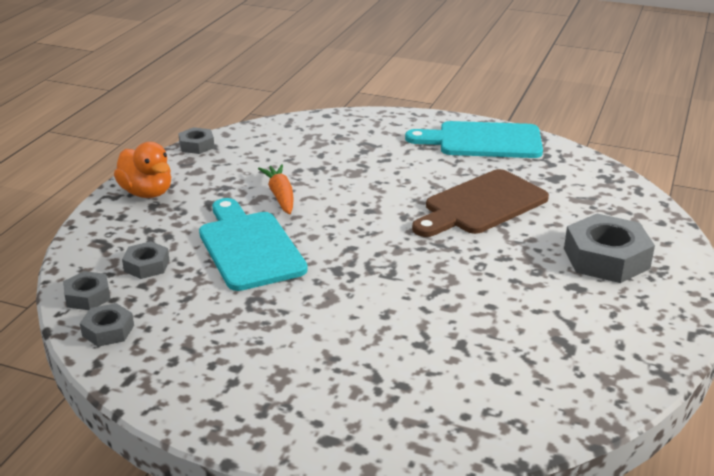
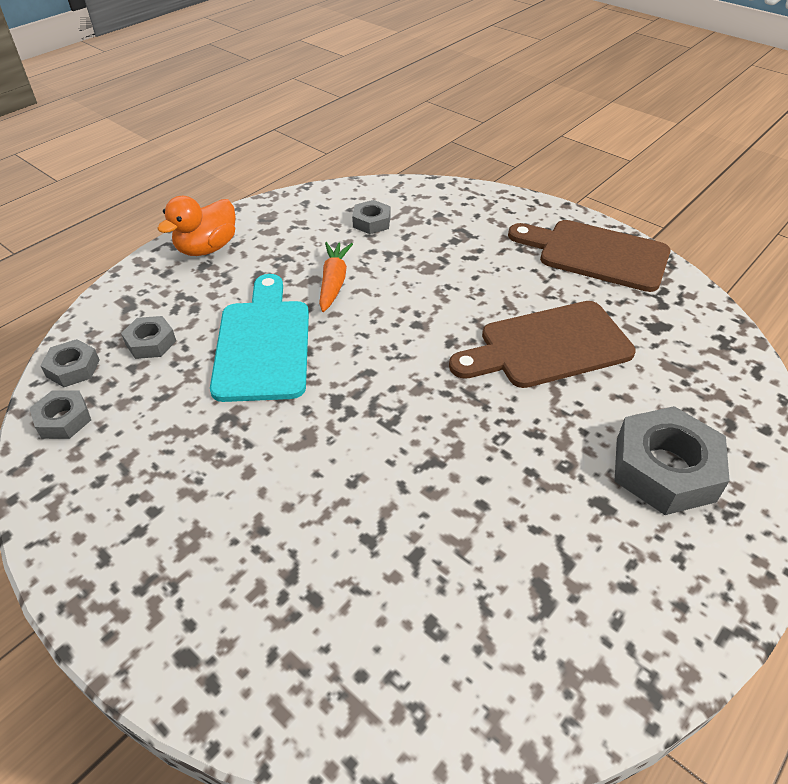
camera: 20 degrees right, 15 degrees up
(147, 193) = (207, 248): orange duck -> orange duck turned 60 degrees clockwise
(196, 145) = (289, 198): grey nut -> grey nut (371, 222)
(483, 141) = (596, 254): turquoise cutting board -> brown cutting board

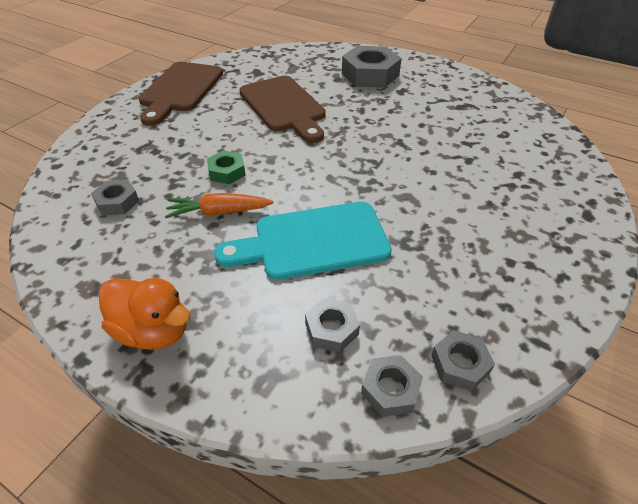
camera: 100 degrees left, 0 degrees up
(402, 289) = (227, 172): none -> green nut

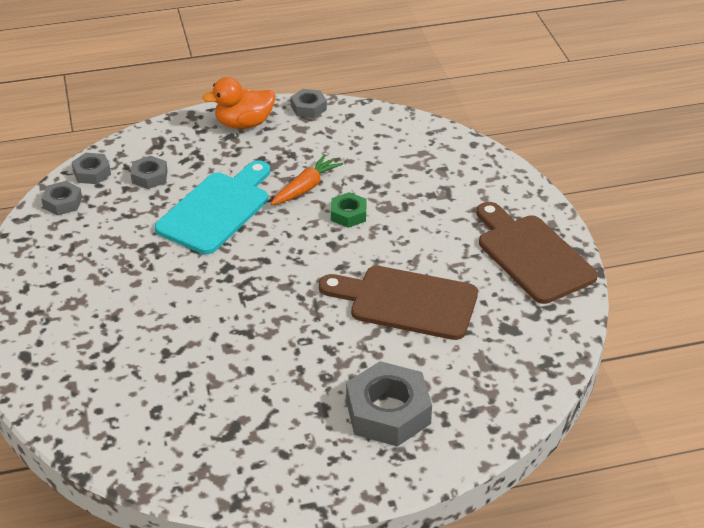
camera: 135 degrees right, 5 degrees down
(117, 202) = (382, 153): grey nut -> grey nut (308, 107)

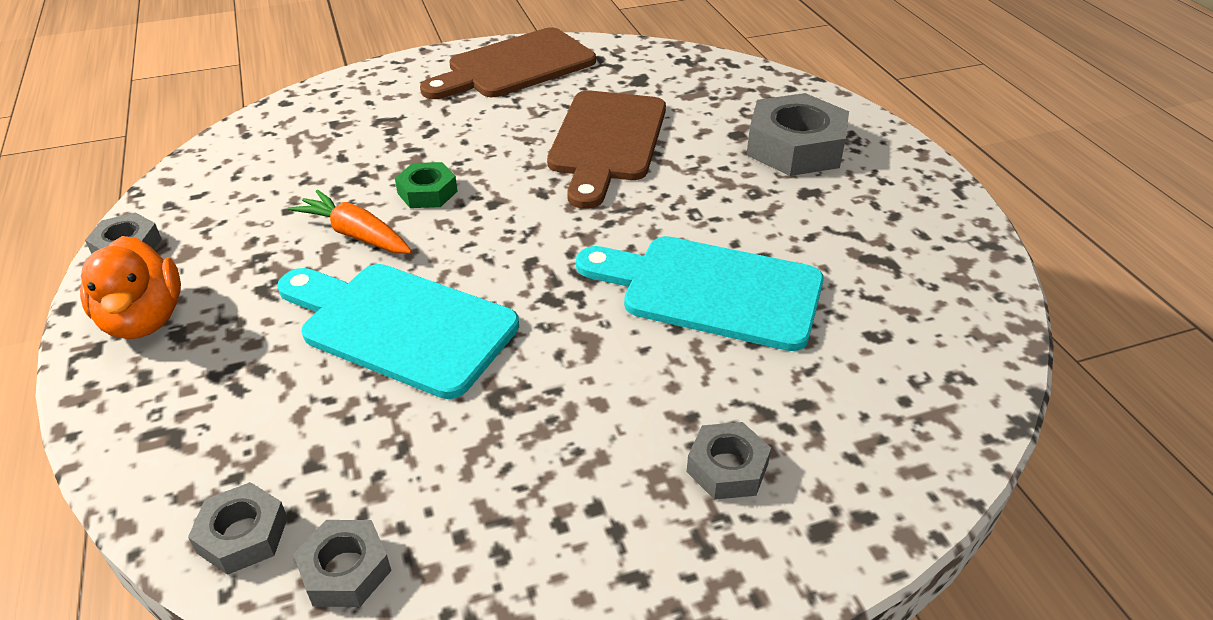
camera: 95 degrees left, 0 degrees up
(149, 177) = (281, 431): grey nut -> grey nut (727, 468)
(218, 338) = (711, 290): none -> turquoise cutting board

